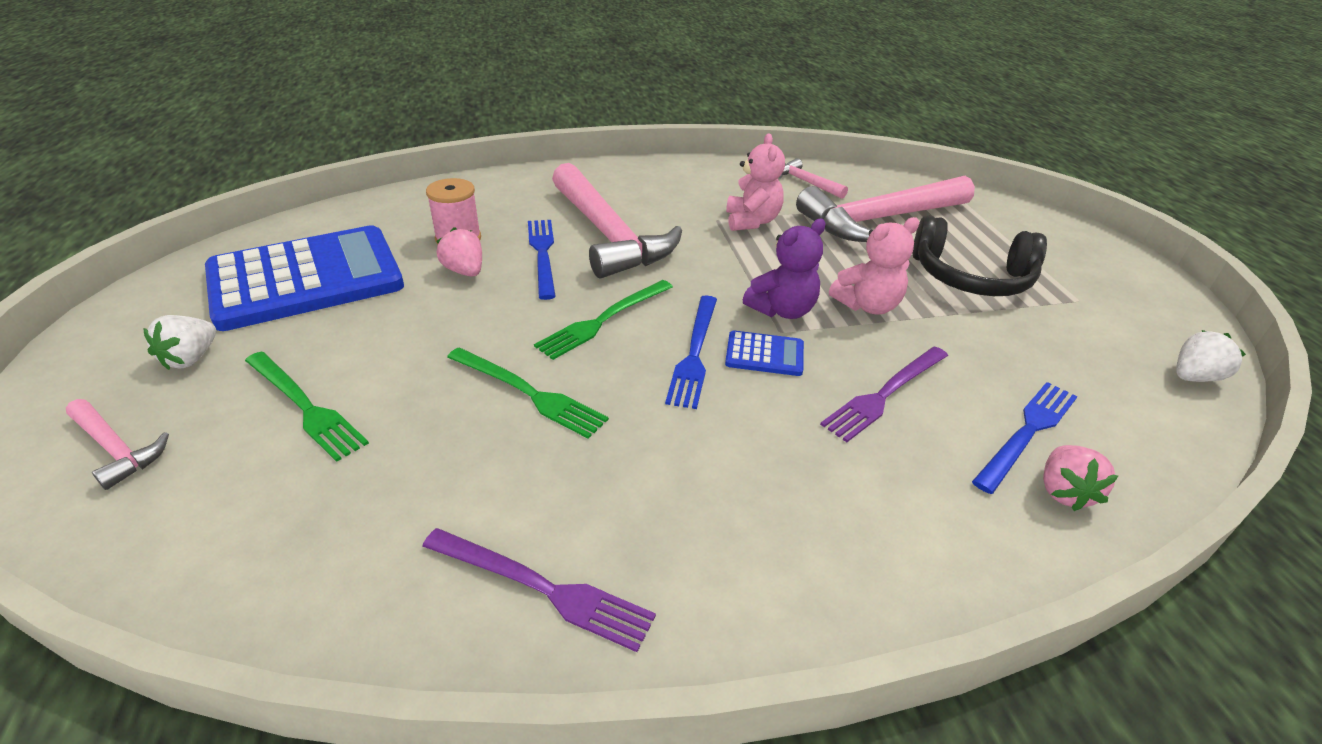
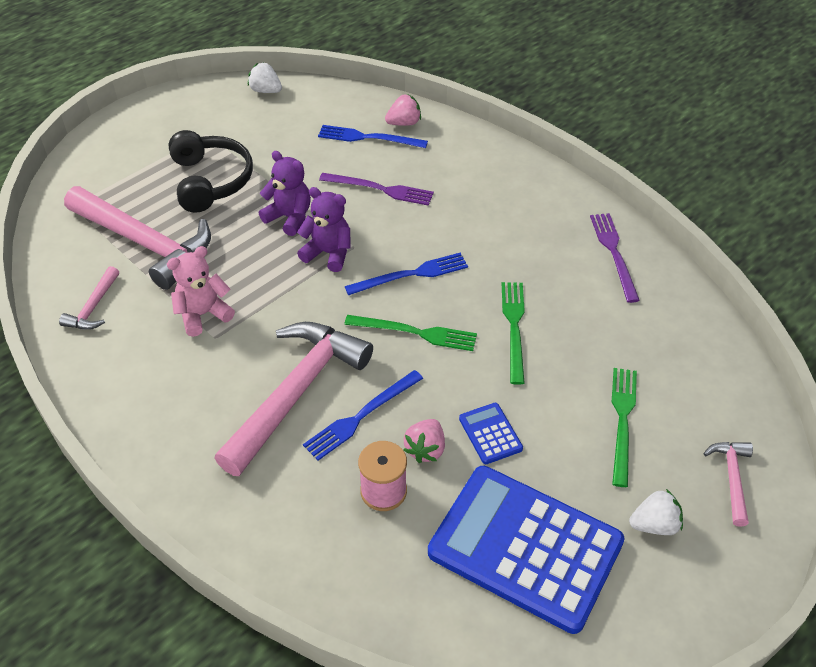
camera: 120 degrees left, 10 degrees up
(764, 354) = (385, 245): blue calculator -> blue calculator (490, 433)
(867, 305) = (289, 217): pink teddy bear -> purple teddy bear

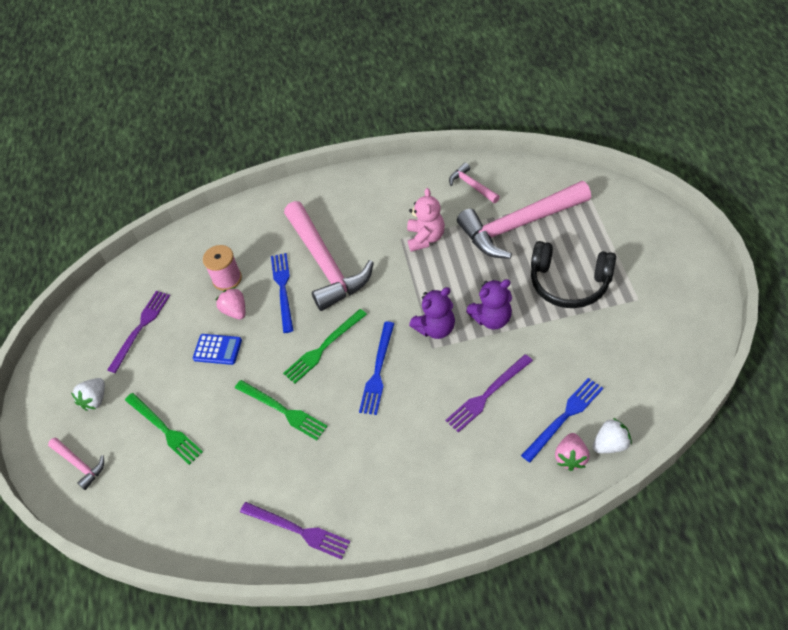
camera: 130 degrees right, 5 degrees up
(266, 91) = (685, 364): white strawberry -> white strawberry (610, 444)
(525, 547) = (140, 328): blue calculator -> purple fork

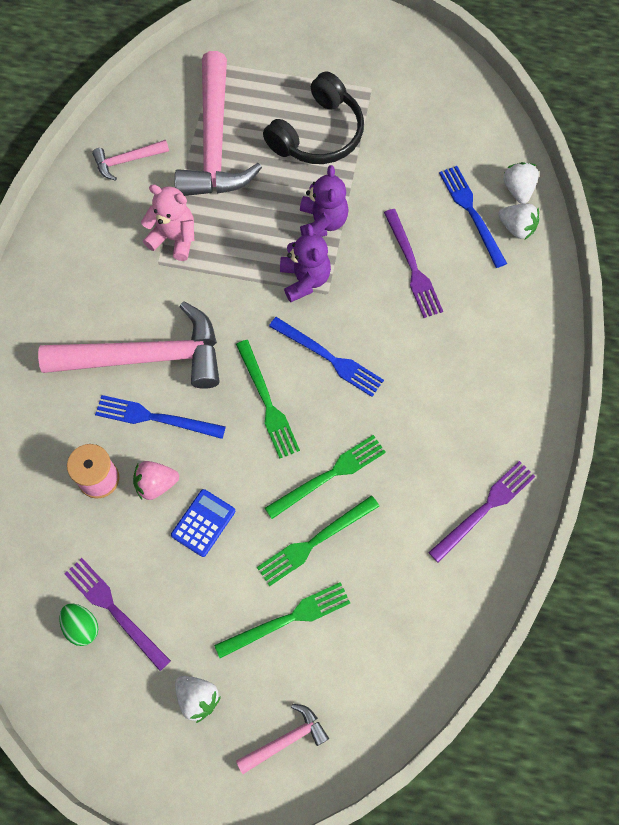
camera: 75 degrees left, 15 degrees up
(125, 316) = (82, 627): none -> green egg
(228, 422) = (314, 542): none -> green fork
(571, 458) = (517, 228): pink strawberry -> white strawberry

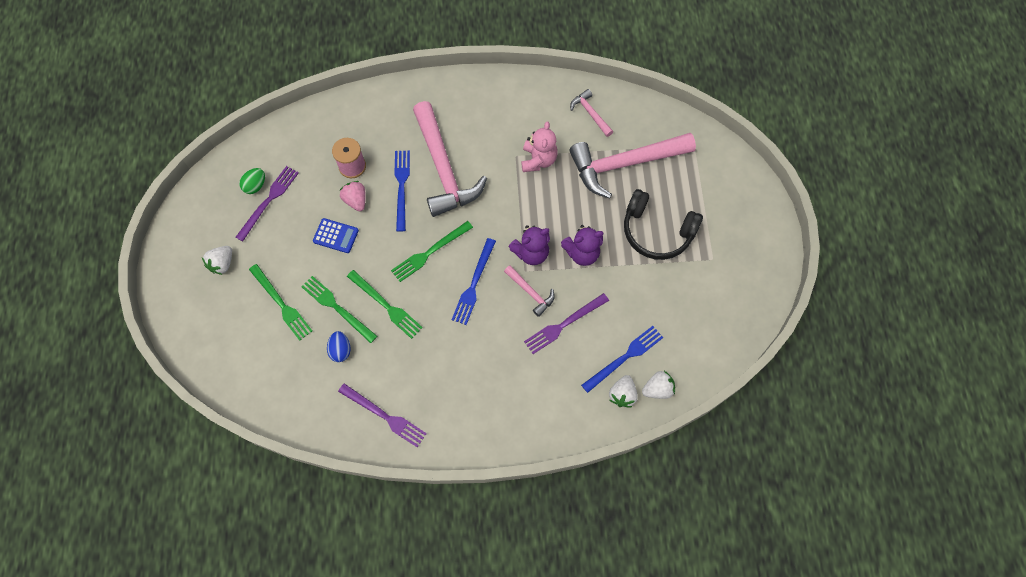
camera: 75 degrees right, 0 degrees up
(286, 739) = (204, 322): pink hammer -> pink hammer (531, 292)
(378, 548) = (340, 350): none -> blue egg

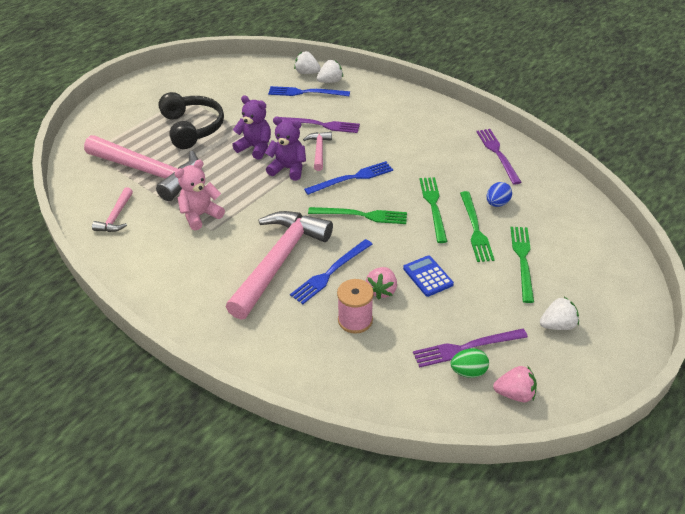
camera: 135 degrees left, 25 degrees down
(218, 192) = (515, 394): none -> pink strawberry

